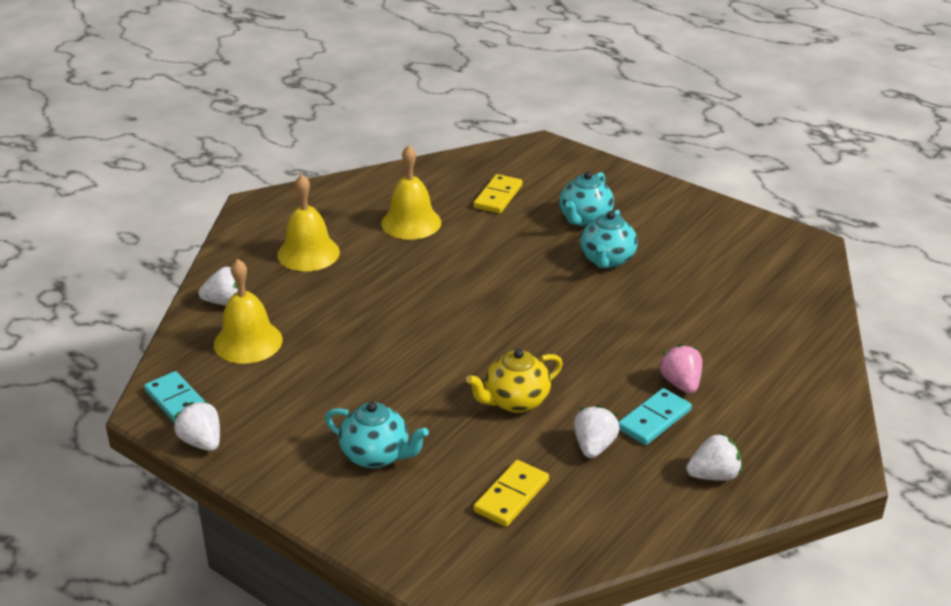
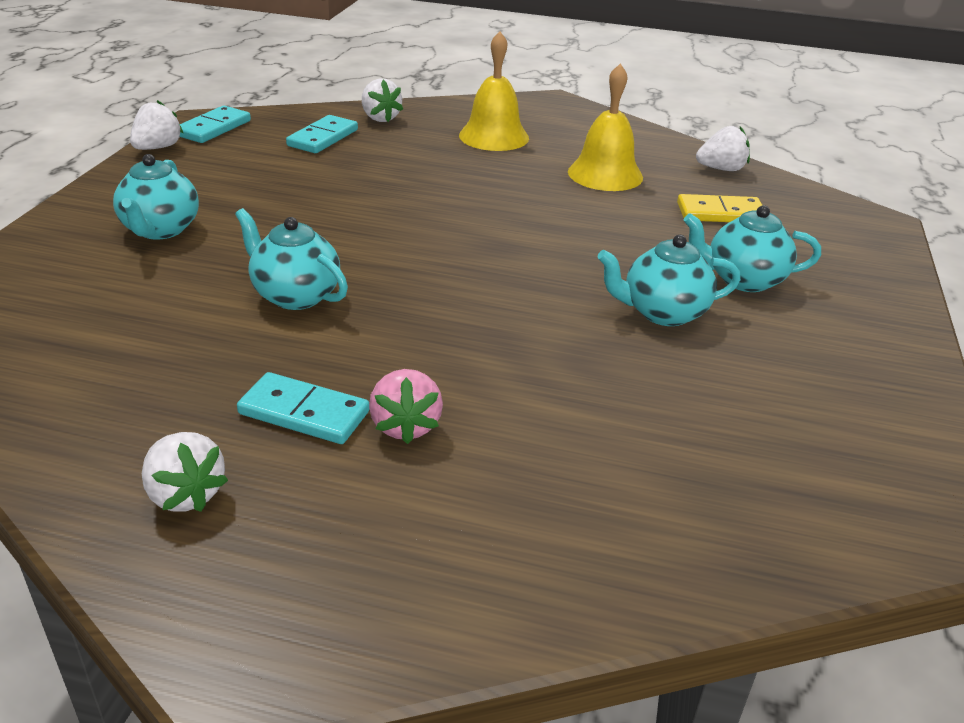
camera: 65 degrees right, 0 degrees up
(248, 342) = (323, 138): yellow bell -> turquoise domino
(511, 496) = (103, 324): yellow domino -> none
(515, 401) = (295, 295): yellow teapot -> turquoise teapot
(594, 446) = (222, 369): white strawberry -> white strawberry (721, 169)
(681, 384) = (405, 426): pink strawberry -> pink strawberry turned 120 degrees clockwise

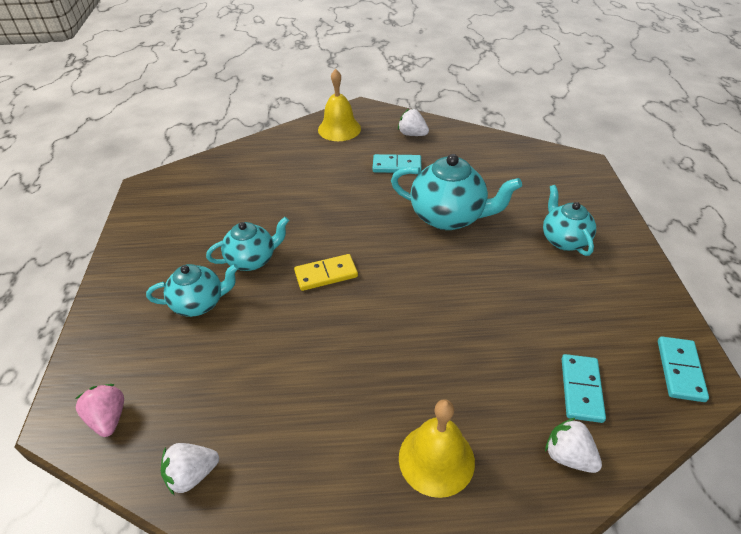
camera: 165 degrees right, 10 degrees up
(158, 148) = (678, 323): white strawberry -> none
(295, 295) = (449, 217): turquoise teapot -> turquoise teapot, size x1.57
(405, 426) = (355, 171): pink strawberry -> pink strawberry (108, 418)
(605, 174) = (308, 417): yellow bell -> yellow bell (339, 129)
(720, 213) = (204, 384): yellow domino -> yellow domino (326, 274)

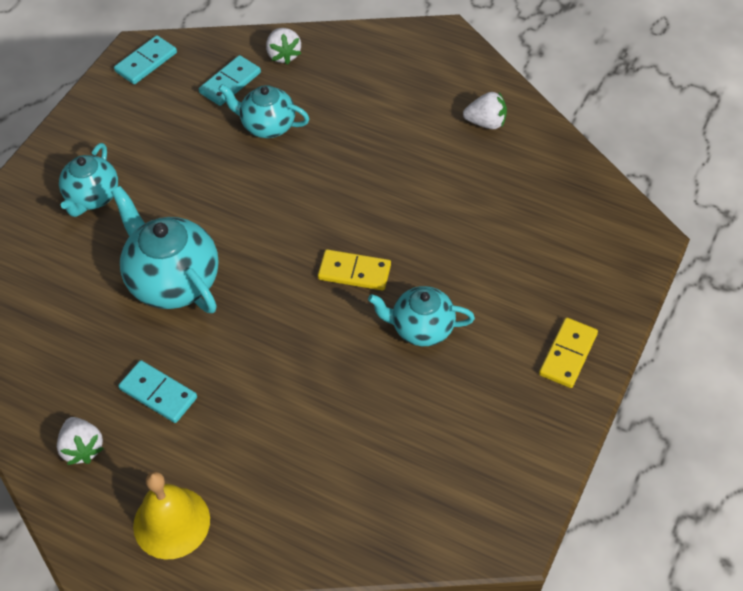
camera: 150 degrees left, 10 degrees up
(108, 418) = (607, 223): pink strawberry -> none
(129, 288) = (568, 354): none -> yellow domino
(192, 474) = (549, 154): white strawberry -> white strawberry (486, 123)
(199, 303) = (497, 299): turquoise teapot -> turquoise teapot (267, 126)
(436, 459) = (372, 90): yellow bell -> none

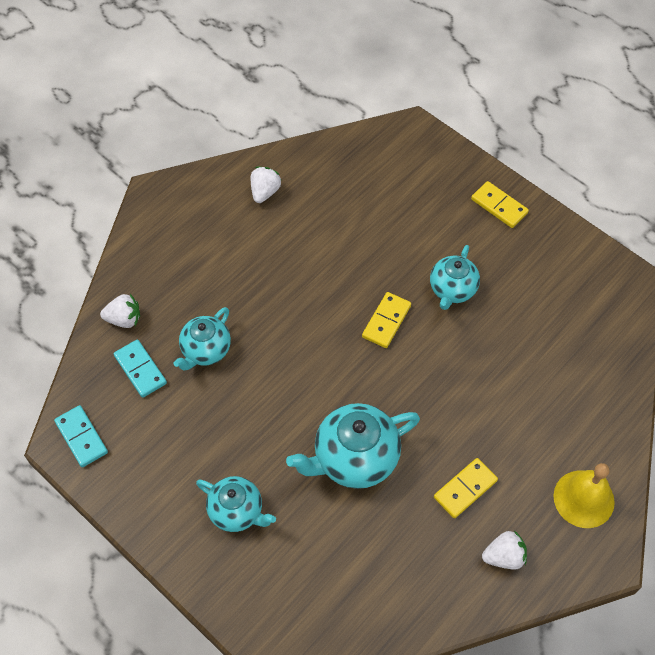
camera: 75 degrees left, 5 degrees up
(158, 393) = (465, 489): turquoise domino -> yellow domino

